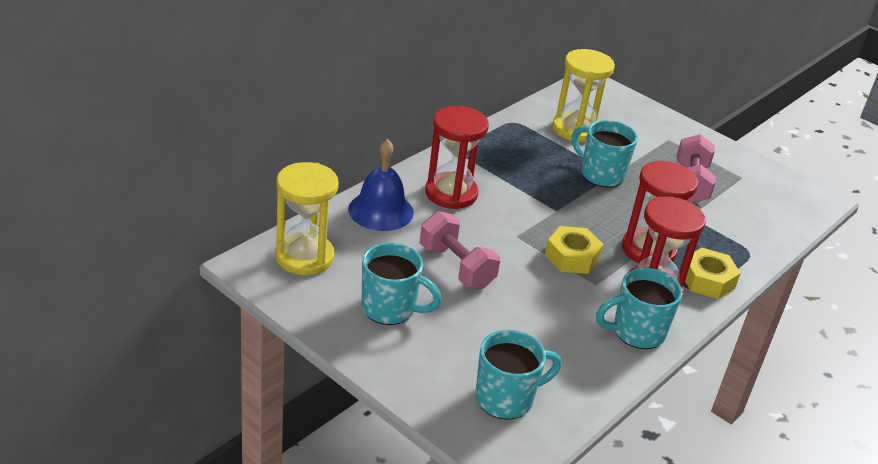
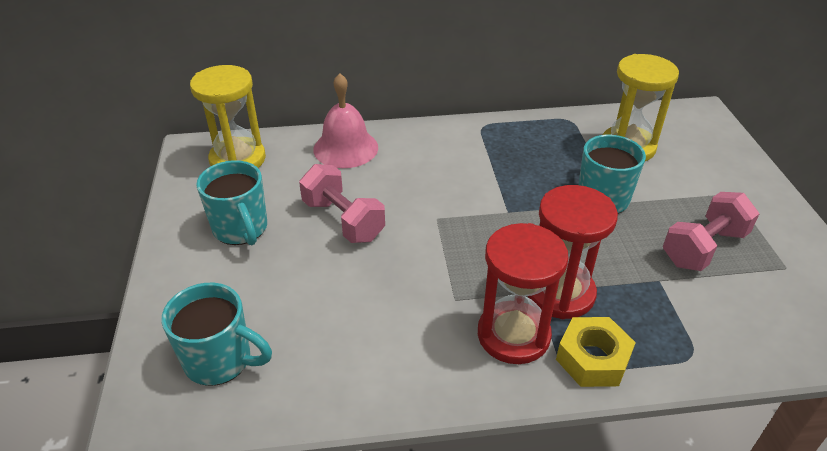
camera: 45 degrees right, 5 degrees up
(381, 210) = (345, 148): blue bell -> pink bell
(451, 193) = (425, 157): red hourglass -> none
(456, 267) = (343, 220): pink dumbbell -> pink dumbbell turned 45 degrees counterclockwise
(572, 257) = (465, 261): yellow nut -> none
(636, 332) = (434, 370): turquoise mug -> none

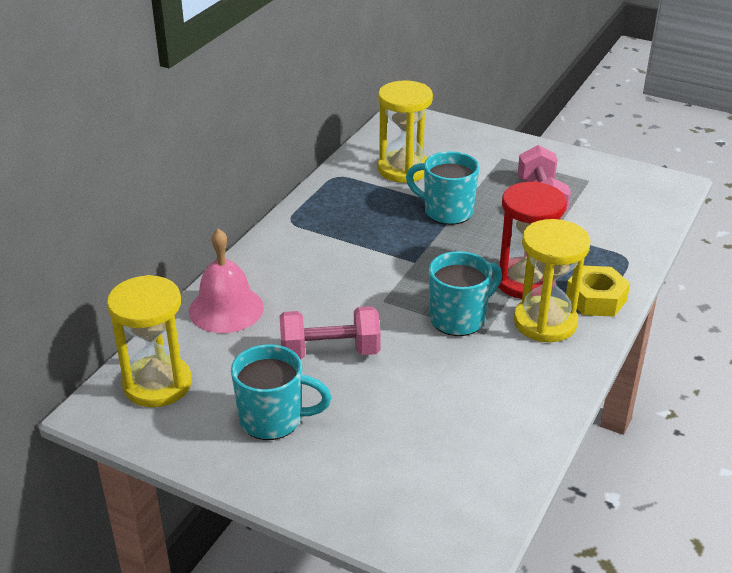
camera: 55 degrees left, 5 degrees down
(220, 360) = (435, 490): turquoise mug -> turquoise mug (459, 318)
(513, 335) = (545, 322): red hourglass -> yellow hourglass

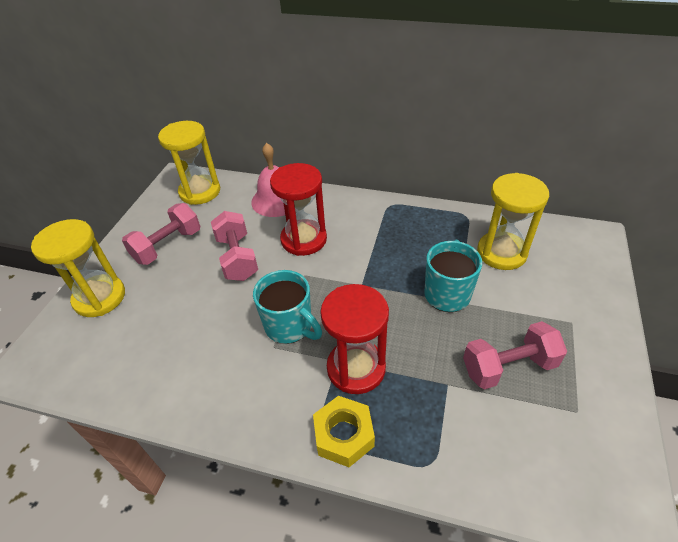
camera: 80 degrees right, 10 degrees up
(273, 420) = (168, 246): turquoise mug -> pink dumbbell
(321, 293) = (304, 239): none -> red hourglass
(545, 322) = (296, 392): yellow hourglass -> yellow hourglass (100, 297)

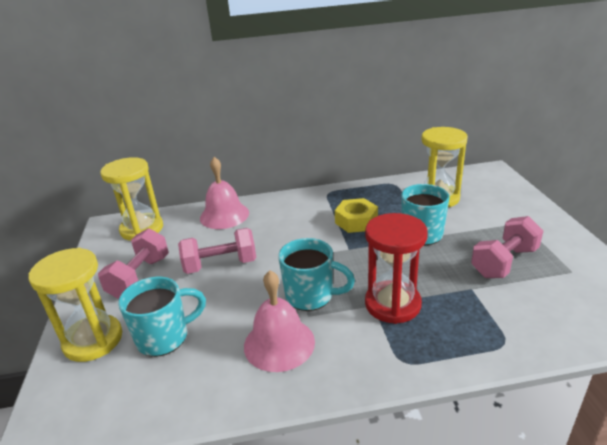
camera: 25 degrees left, 15 degrees down
(149, 318) = (164, 337): none -> turquoise mug
(230, 366) = (279, 343): none -> pink bell
(237, 258) = (220, 265): pink dumbbell -> pink dumbbell turned 60 degrees counterclockwise
(304, 239) = (273, 234): red hourglass -> none
(344, 435) = (422, 352): yellow nut -> yellow nut (356, 221)

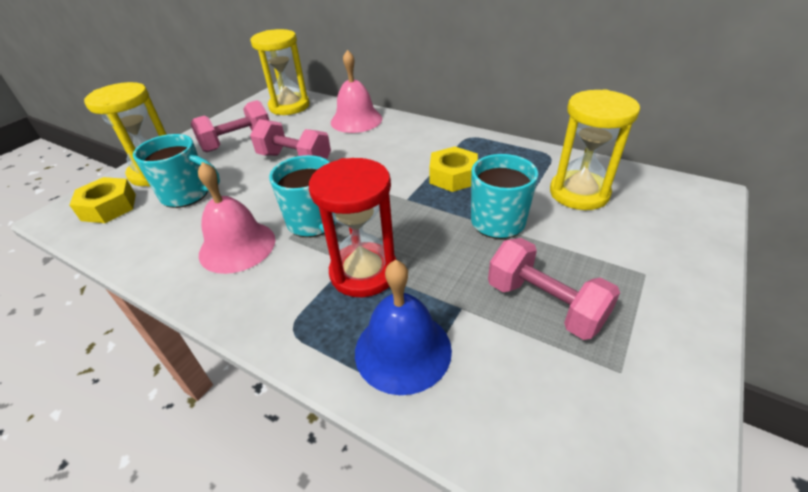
camera: 40 degrees right, 10 degrees up
(94, 392) = (109, 207): none -> yellow nut
(477, 327) = (403, 350): none -> blue bell
(504, 262) = (544, 304): pink dumbbell -> pink dumbbell turned 45 degrees clockwise

